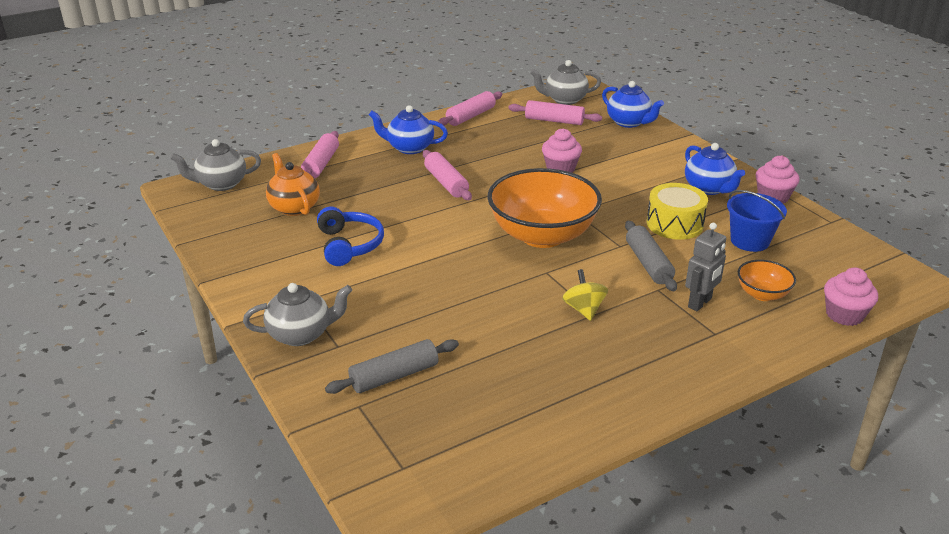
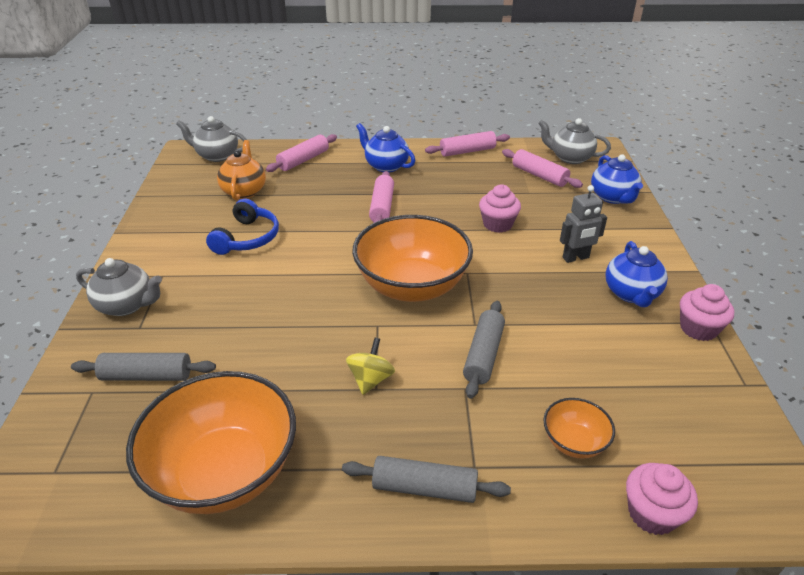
camera: 30 degrees right, 5 degrees up
(544, 409) = (224, 472): none -> orange bowl
(674, 224) = (554, 321): yellow drum -> none
(696, 358) = (424, 487): none -> grey rolling pin
(700, 303) = (493, 423): grey robot -> grey robot (576, 258)
(749, 241) = (620, 371): blue bucket -> none

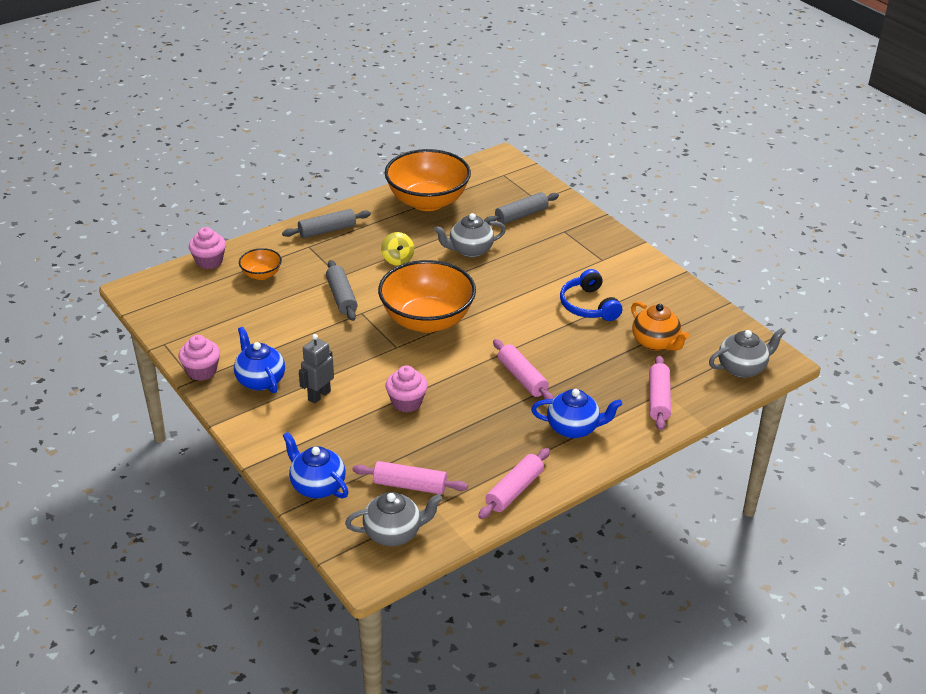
camera: 145 degrees right, 0 degrees up
(127, 305) = (592, 237): grey teapot -> grey teapot (470, 250)

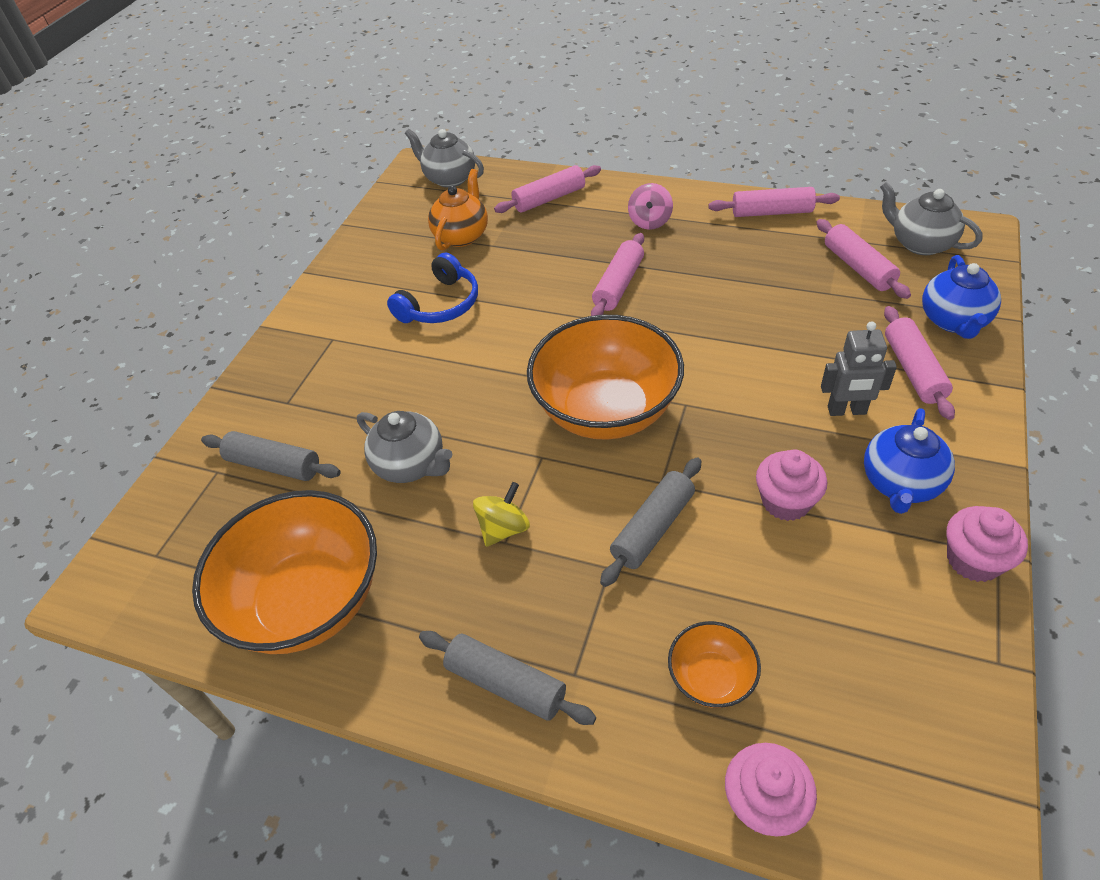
camera: 120 degrees left, 10 degrees up
(309, 439) = (913, 370): none -> pink rolling pin
(406, 402) = (760, 338): pink cupcake -> pink cupcake (786, 501)
(574, 428) = (650, 221): blue teapot -> pink spinning top

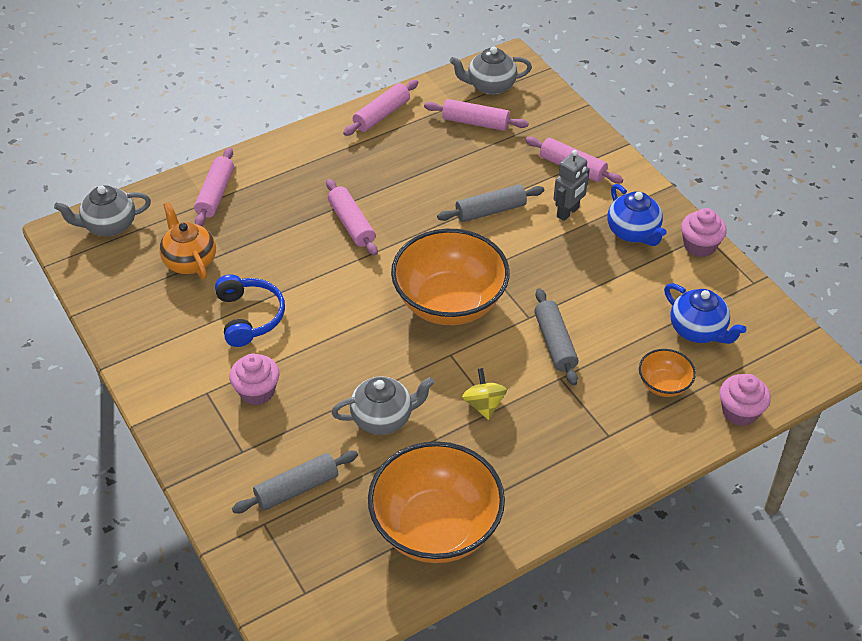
camera: 55 degrees left, 0 degrees up
(506, 683) = (586, 467): grey rolling pin -> grey rolling pin (490, 210)
(650, 221) = (312, 168): pink spinning top -> none
(786, 501) = (596, 280): pink cupcake -> pink cupcake (257, 391)
(953, 321) = (559, 125): blue teapot -> blue teapot (698, 330)

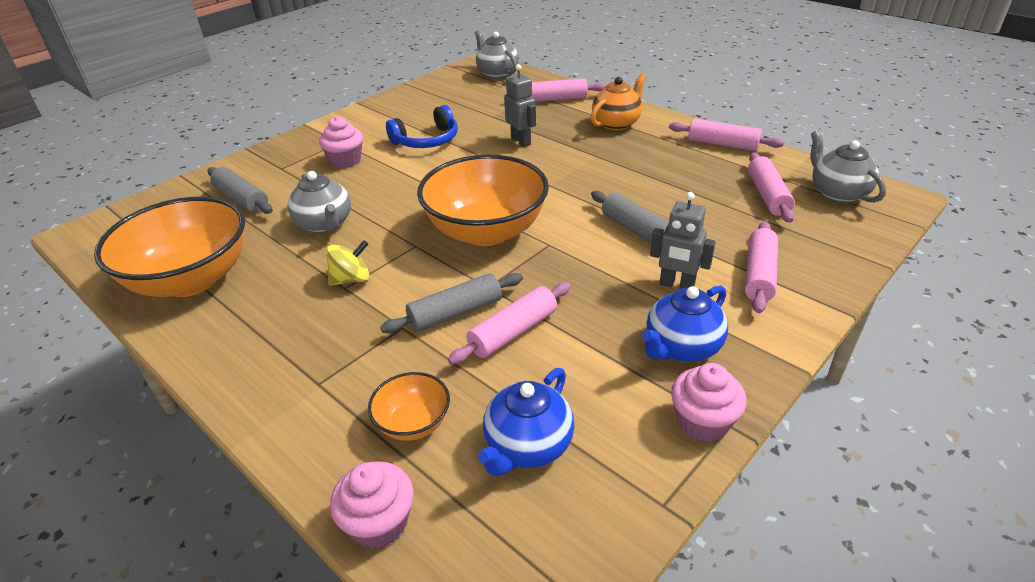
camera: 75 degrees right, 10 degrees down
(189, 261) = (476, 106): orange teapot -> orange teapot (616, 123)
(296, 244) = (521, 141): none -> grey robot
(351, 224) = (562, 160): pink rolling pin -> pink rolling pin (513, 332)

